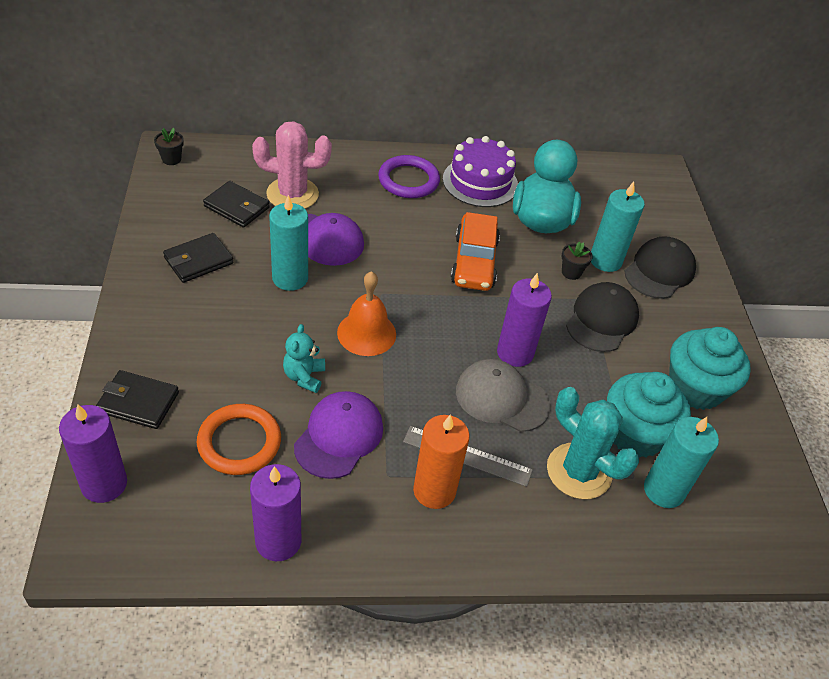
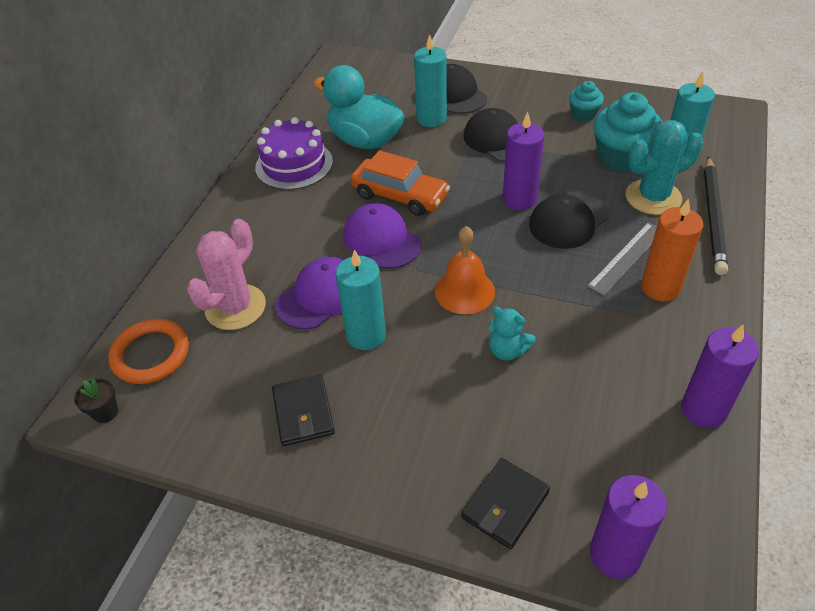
camera: 60 degrees left, 0 degrees up
(236, 207) = (230, 361): black wallet -> none
(239, 442) = (580, 419): orange ring -> orange ring (151, 354)
(339, 436) = (588, 339): purple cap -> purple cap (382, 240)
(408, 180) = (264, 212): purple ring -> none
(502, 398) = (568, 220): grey cap -> black cap
(571, 272) = (437, 141): black flower pot -> none
(574, 535) = (713, 217): none -> black pencil
(695, 388) = (583, 114): turquoise cupcake -> turquoise cupcake, size x0.55

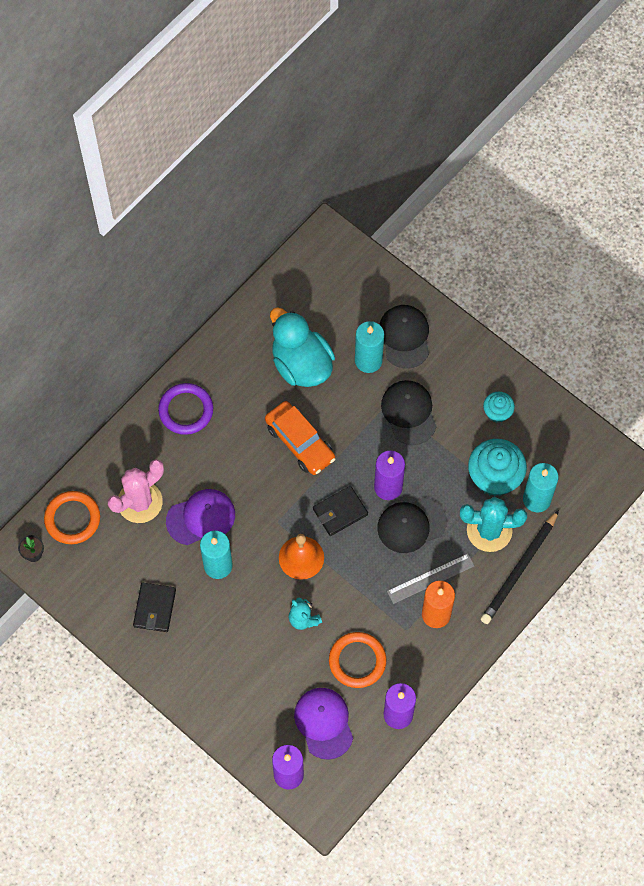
camera: 20 degrees right, 20 degrees up
(257, 211) = (186, 410): none -> purple ring
(294, 164) = (233, 368): purple cake -> none
(382, 240) = (266, 483): purple cap -> purple cap (324, 723)
(505, 505) = (245, 721): black wallet -> black wallet (340, 512)
(606, 370) = (357, 661): none -> orange ring

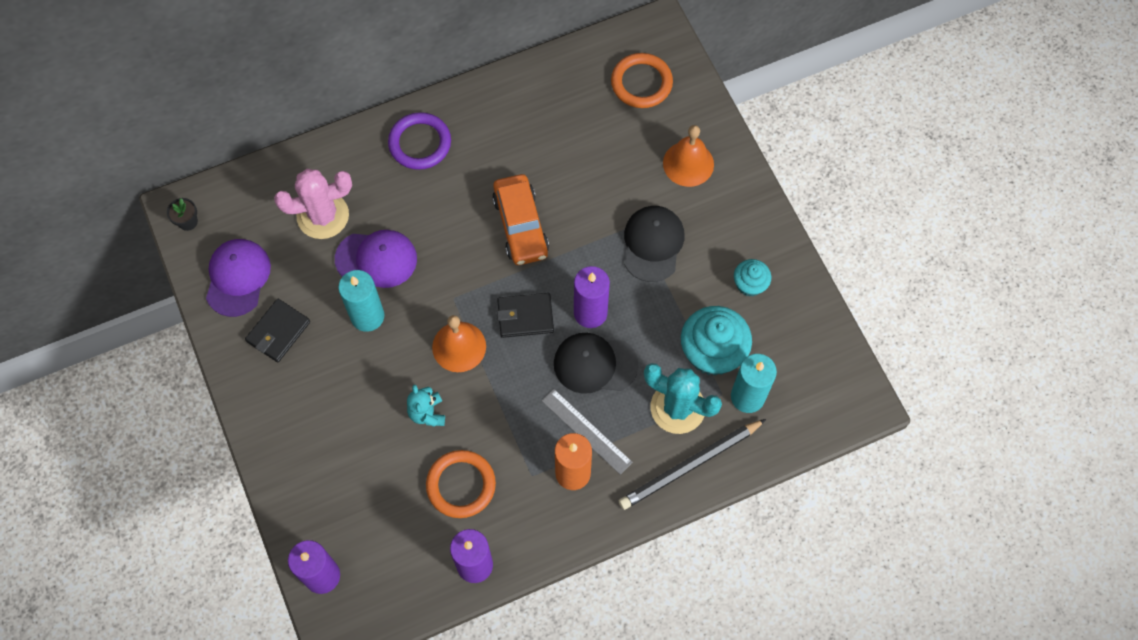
camera: 25 degrees right, 0 degrees up
(72, 519) = (246, 203): orange ring -> orange ring (641, 83)
(301, 364) = (564, 146): turquoise duck -> none
(324, 723) = (389, 536): purple cap -> purple cap (237, 278)
(368, 360) = (637, 172): turquoise candle -> none
(404, 337) = (688, 163): black cap -> orange bell
(430, 578) = (586, 431): grey ruler -> grey ruler turned 45 degrees clockwise

